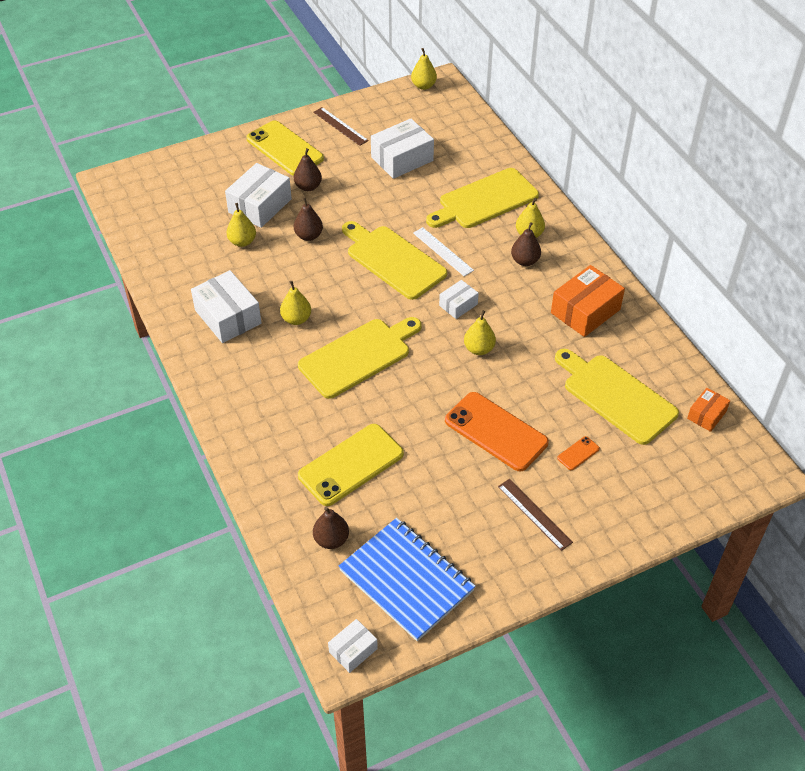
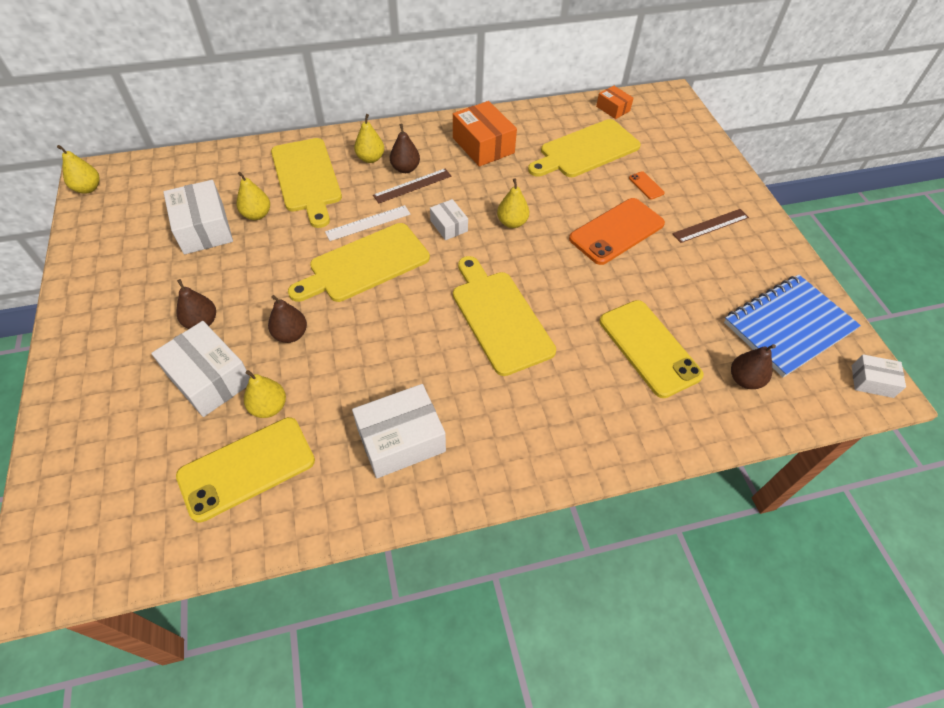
camera: 80 degrees left, 5 degrees up
(284, 149) = (113, 336): yellow phone -> yellow phone (247, 468)
(296, 319) = (427, 366): yellow pear -> yellow pear (257, 215)
(340, 126) = (107, 273): brown ruler -> brown ruler (412, 185)
(353, 650) = (872, 381): white box -> white box turned 45 degrees counterclockwise

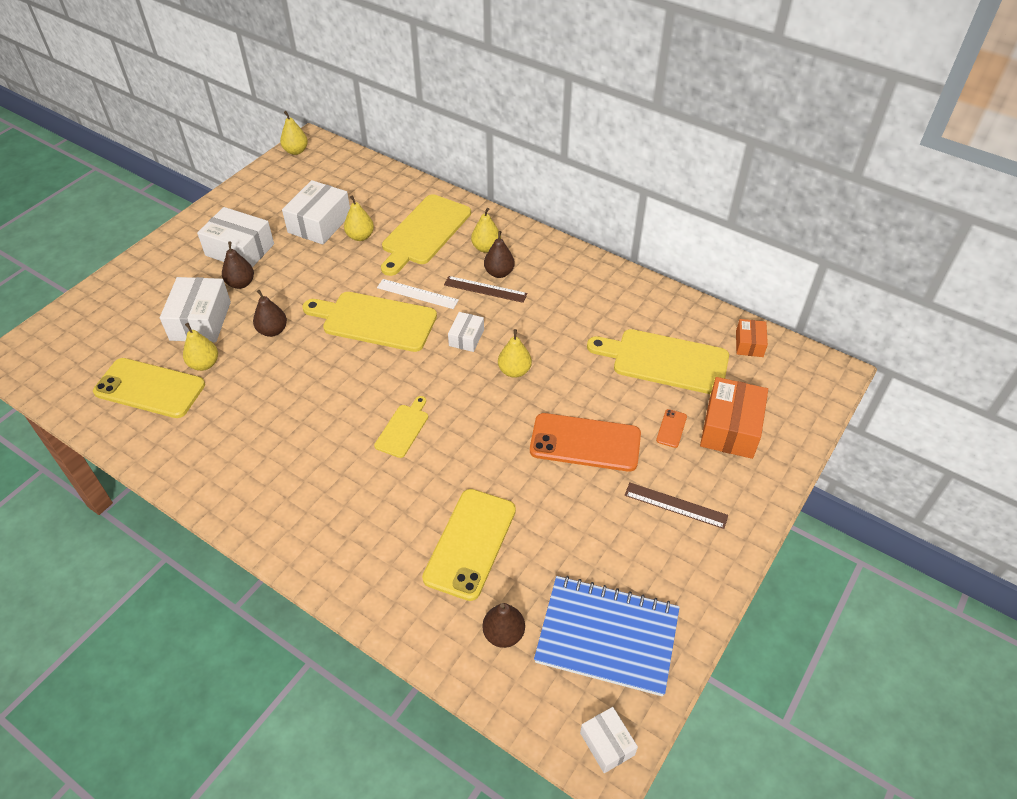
camera: 50 degrees right, 5 degrees down
(401, 440) = (237, 448): white box -> white box (240, 250)
(483, 145) = (584, 296): orange box -> orange box (730, 428)
(499, 317) = (403, 428): yellow cutting board -> yellow cutting board, size x0.52

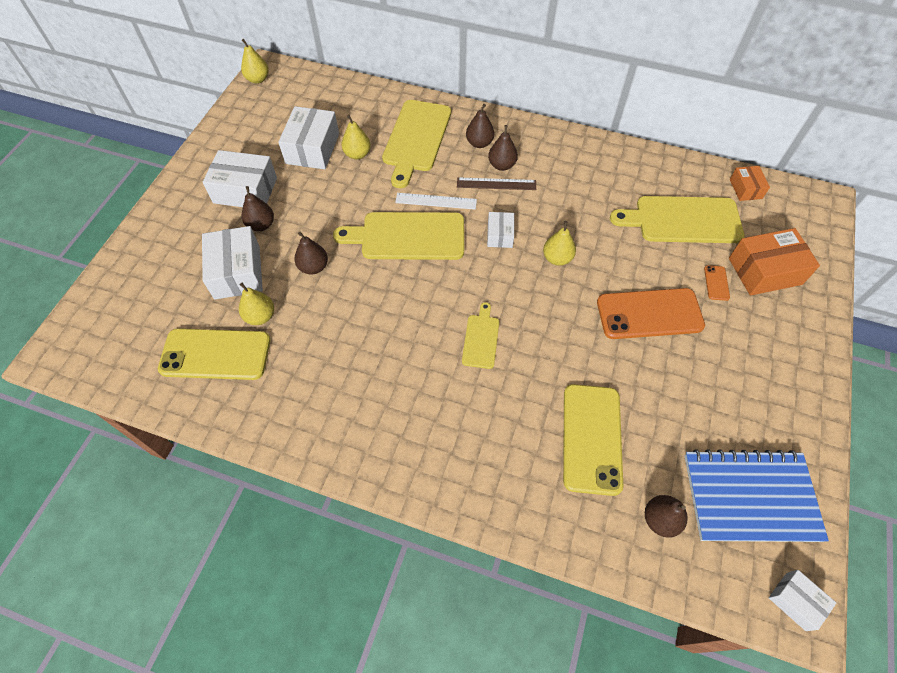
camera: 15 degrees left, 10 degrees up
(486, 248) = (479, 143): yellow pear -> brown pear
(675, 505) = (752, 355): brown ruler -> none
(730, 428) = (765, 271): orange box -> orange box turned 75 degrees clockwise

